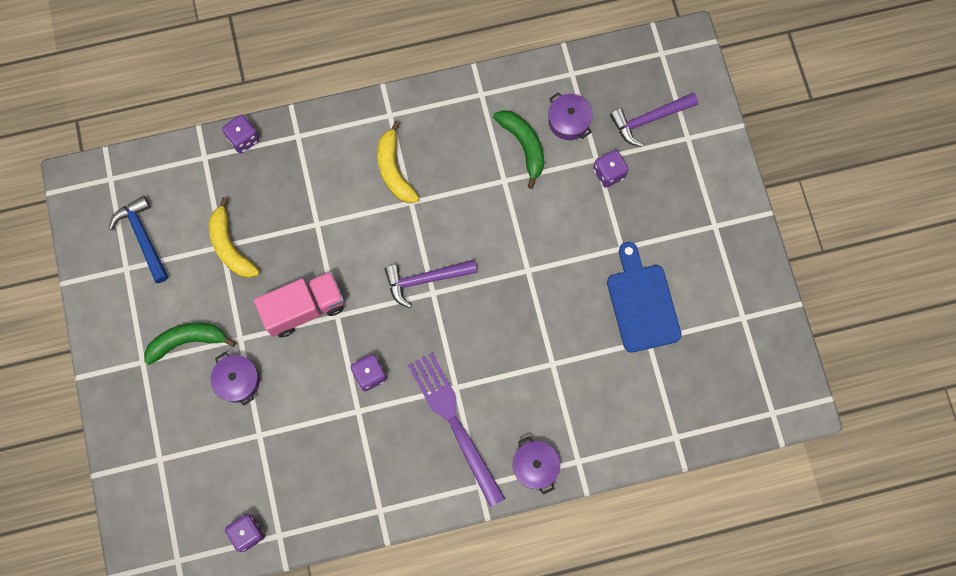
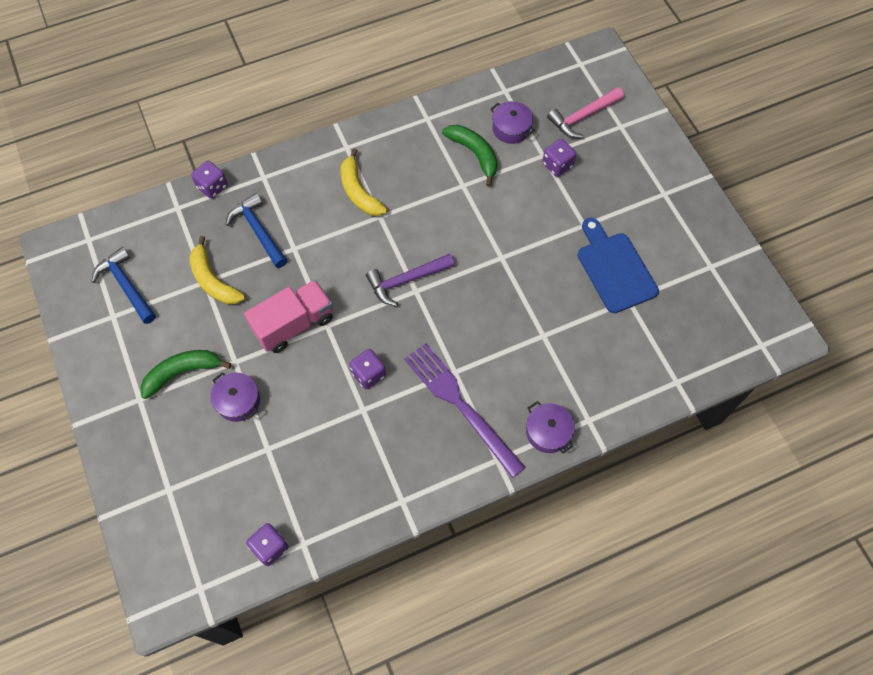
camera: 10 degrees left, 10 degrees down
(283, 198) = (258, 231): none -> blue hammer
(649, 120) = (582, 117): purple hammer -> pink hammer

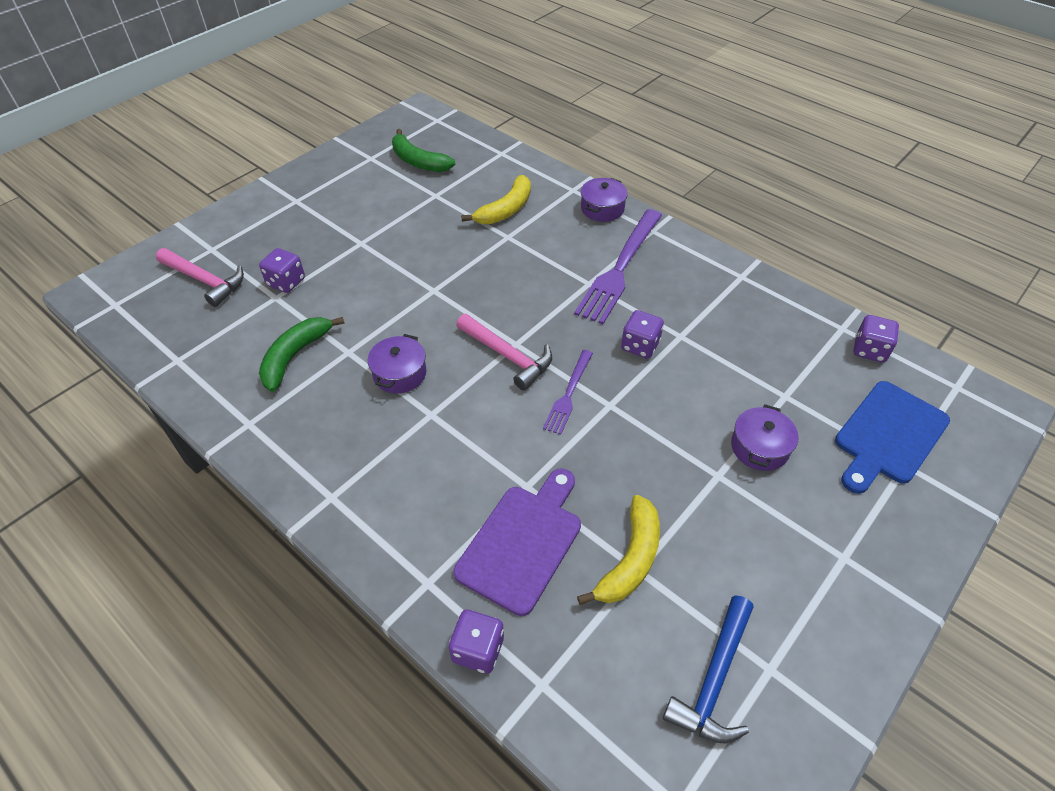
camera: 115 degrees left, 15 degrees down
(183, 372) = (774, 525): green banana -> green banana (418, 161)
(258, 231) = (522, 543): blue hammer -> purple cutting board
(294, 324) = (630, 437): pink truck -> none
(351, 304) = (568, 394): none -> purple fork
(359, 191) = (402, 451): yellow banana -> yellow banana (505, 210)
(406, 280) = (508, 356): purple hammer -> pink hammer
(511, 128) = (242, 335): purple pot -> purple pot (399, 373)
(614, 269) = (404, 211): blue cutting board -> blue cutting board (888, 435)

